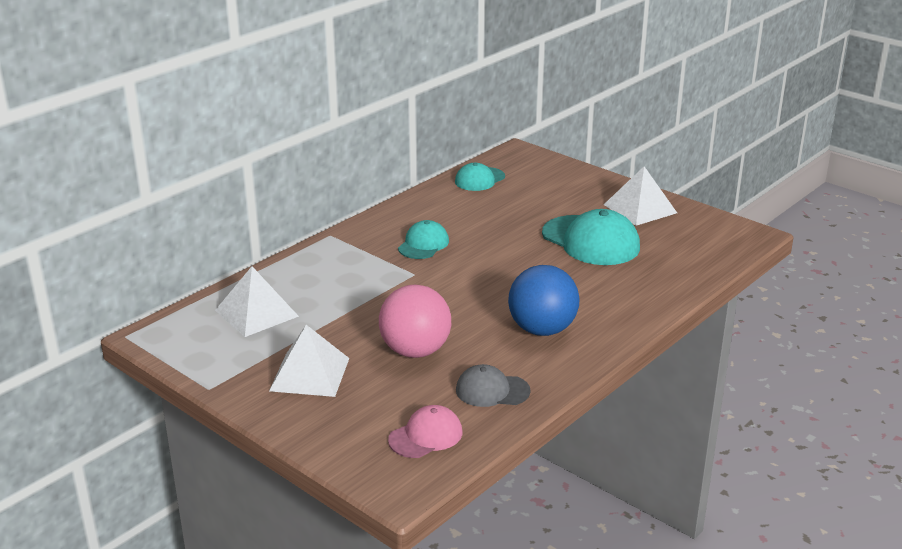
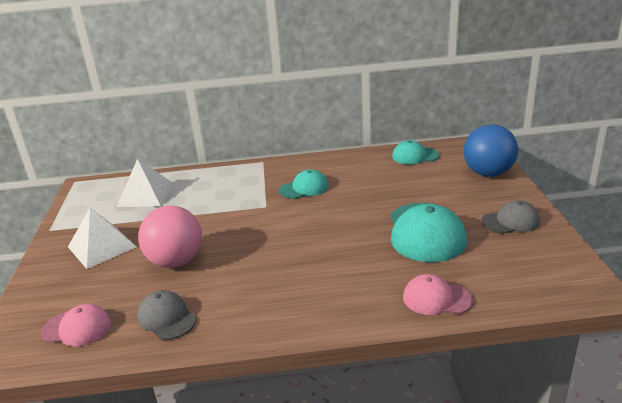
camera: 45 degrees right, 0 degrees up
(542, 329) = (275, 288): blue ball -> blue ball (488, 173)
(640, 208) = (511, 221): white pyramid -> grey cap
(669, 283) = (436, 298): none -> pink cap

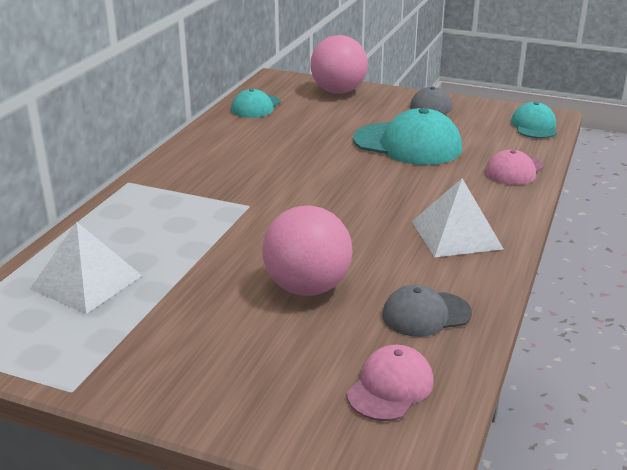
camera: 65 degrees left, 0 degrees up
(102, 246) = (197, 342): white pyramid -> white pyramid (456, 235)
(304, 188) = (239, 174): turquoise cap -> turquoise cap (534, 126)
(488, 173) = (338, 91): blue ball -> pink ball

